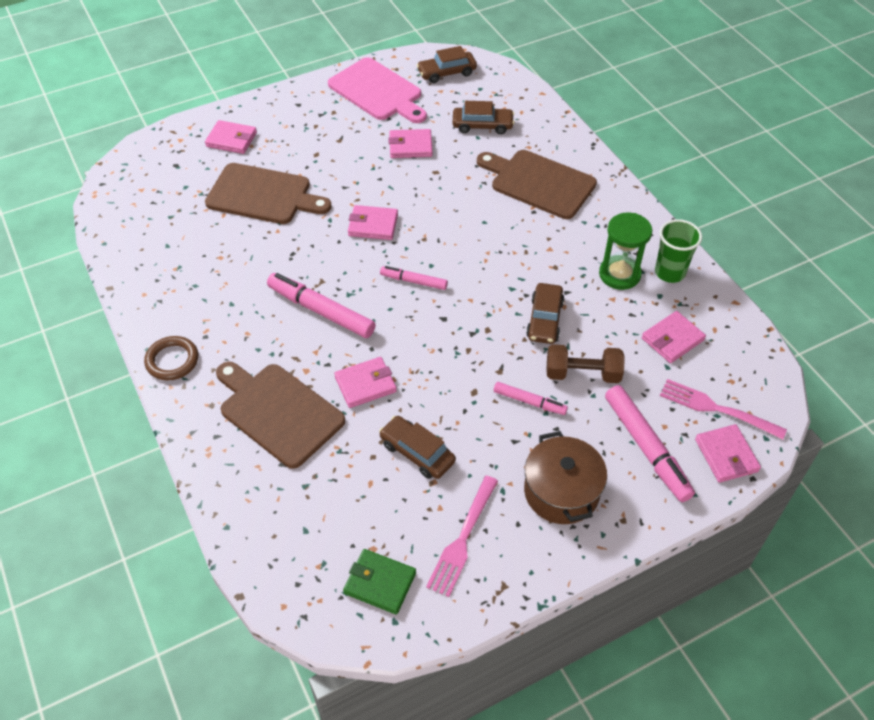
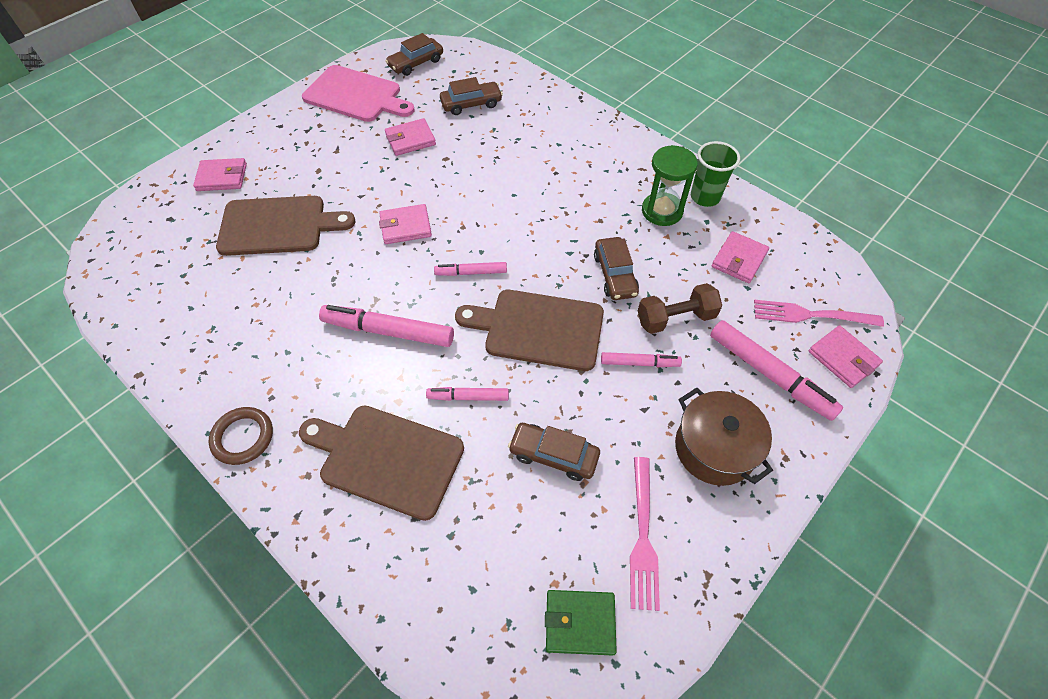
camera: 20 degrees left, 5 degrees up
(365, 384) = (468, 397): pink wallet -> pink marker
(539, 183) = (548, 144): brown cutting board -> brown cutting board (538, 329)

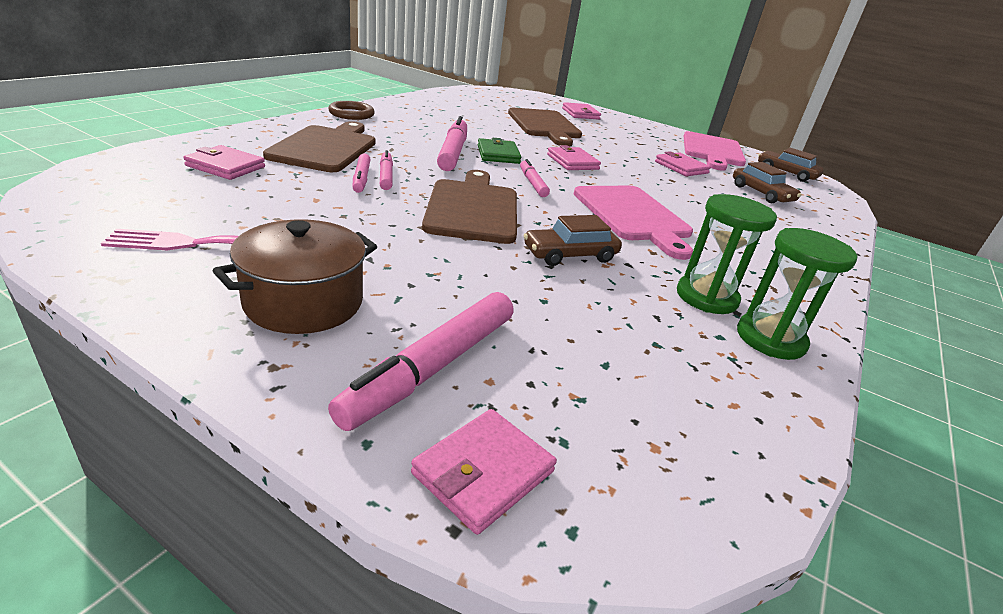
camera: 75 degrees right, 25 degrees down
(535, 213) = (633, 216): none -> pink cutting board
(553, 455) = (315, 206): brown car -> none
(580, 623) = (122, 207): green wallet -> green wallet (498, 154)
(639, 363) = (437, 260): pink marker -> pink marker (361, 178)
(675, 318) = (516, 291): brown dumbbell -> none
(705, 197) = (770, 339): green cup -> green hourglass
(739, 259) = (660, 361): pink wallet -> pink wallet (225, 166)
(811, 315) = (577, 438): pink fork -> none

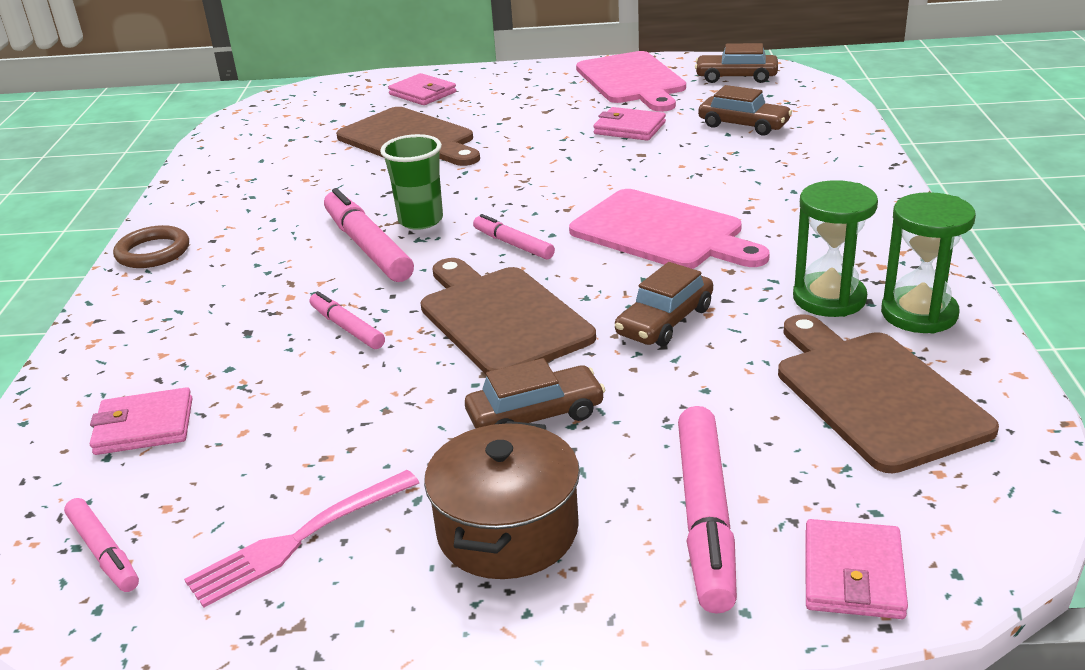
camera: 25 degrees left, 0 degrees up
(325, 148) = (212, 327): brown cutting board -> brown cutting board (875, 395)
(361, 178) = (326, 348): pink marker -> pink marker (104, 552)
(417, 258) = (535, 415): none -> brown car
(498, 154) = (420, 220): green wallet -> green cup
(572, 162) = (513, 185): pink wallet -> none

